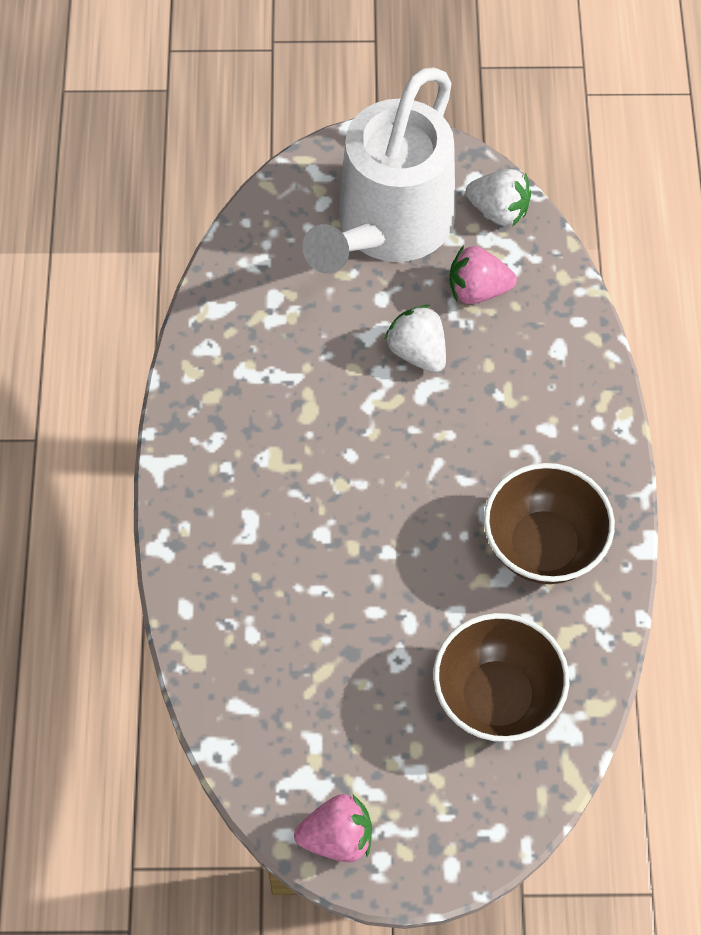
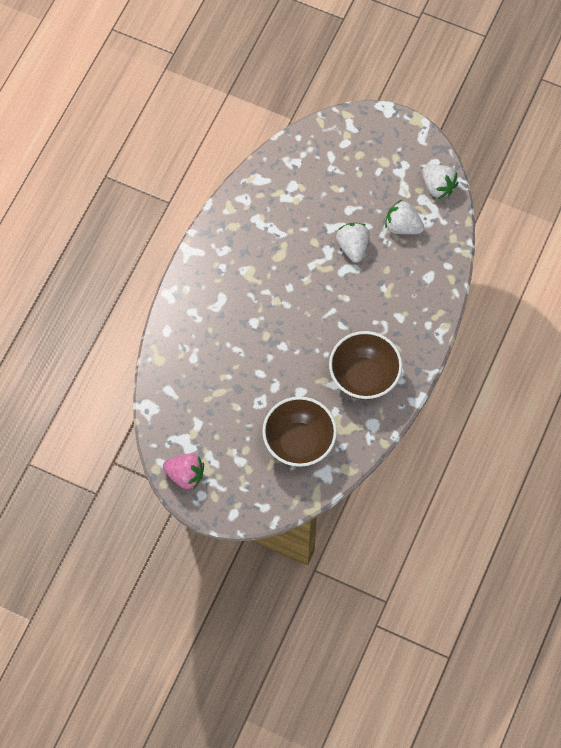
camera: 25 degrees right, 5 degrees up
(387, 228) = (372, 172): white watering can -> none
(477, 290) = (402, 226): pink strawberry -> white strawberry

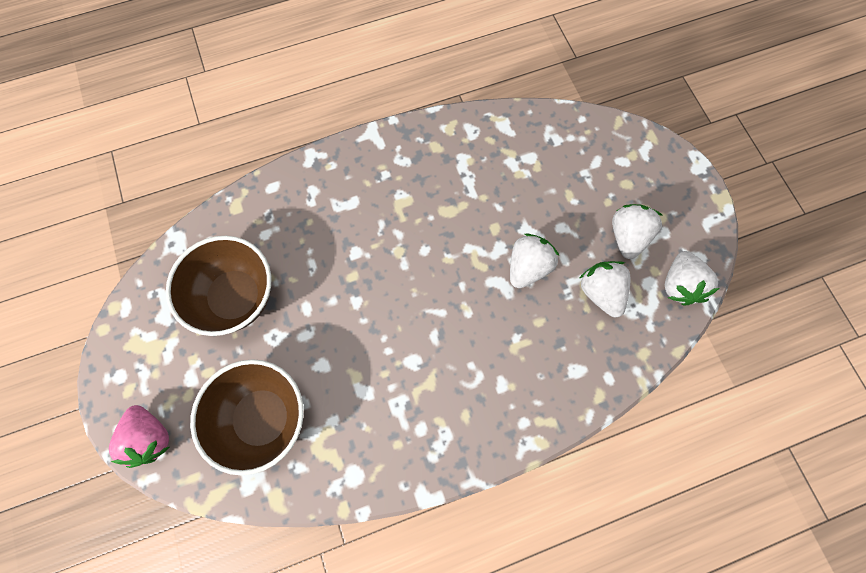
camera: 45 degrees right, 5 degrees up
(185, 475) = (129, 341): pink strawberry -> pink strawberry (150, 437)
(364, 377) = (399, 413): brown bowl -> brown bowl (236, 297)
(387, 184) = (627, 236): none -> white strawberry

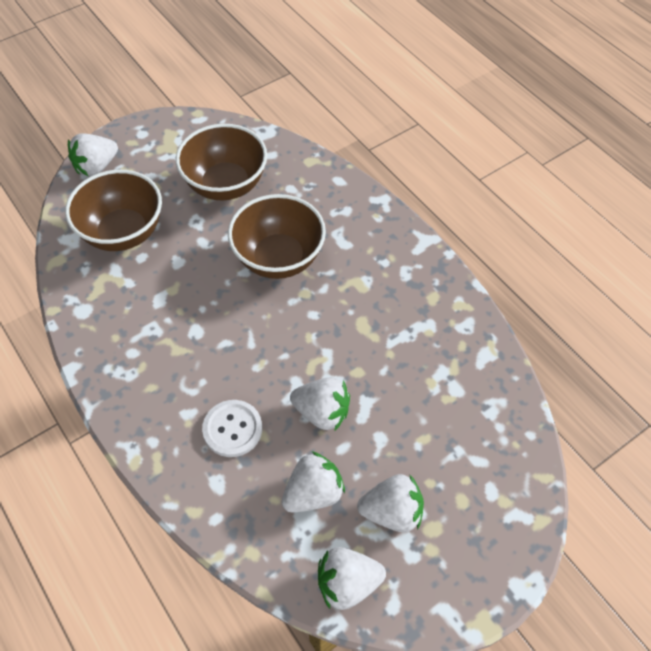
camera: 75 degrees right, 15 degrees down
(150, 437) = (96, 167): pink strawberry -> white strawberry
(350, 265) = (279, 258): none -> brown bowl
(527, 347) = (232, 429): none -> white button

